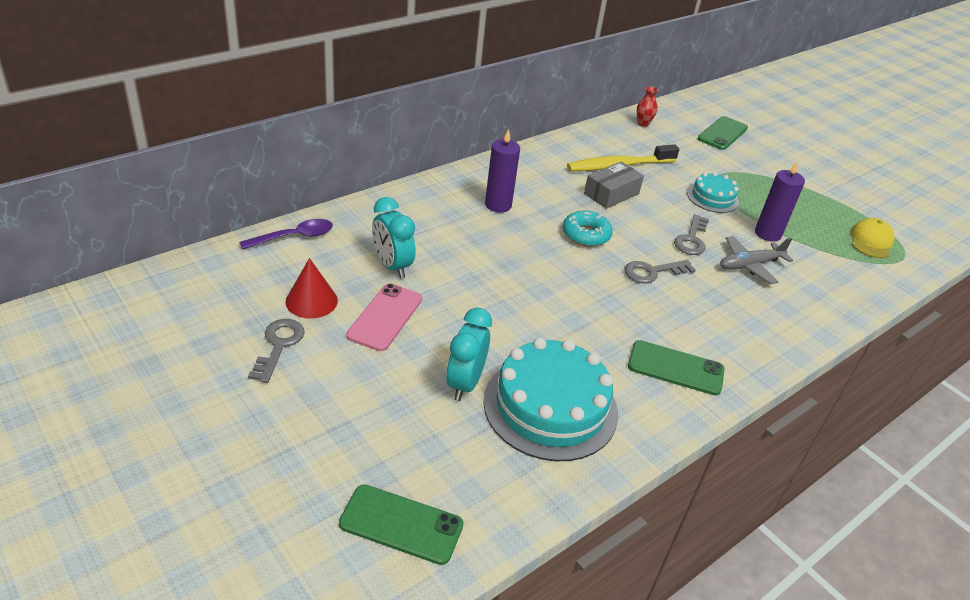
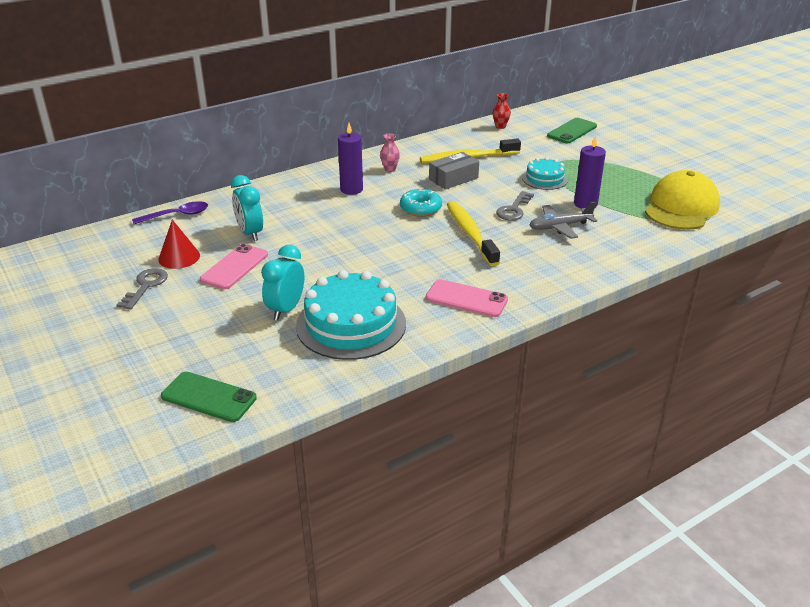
camera: 10 degrees right, 5 degrees down
(535, 178) = (390, 169): none -> pink vase
(652, 272) = (470, 233): grey key -> yellow toothbrush
(675, 368) = (466, 299): green phone -> pink phone
(871, 241) = (681, 207): yellow cap -> yellow cap, size x1.83

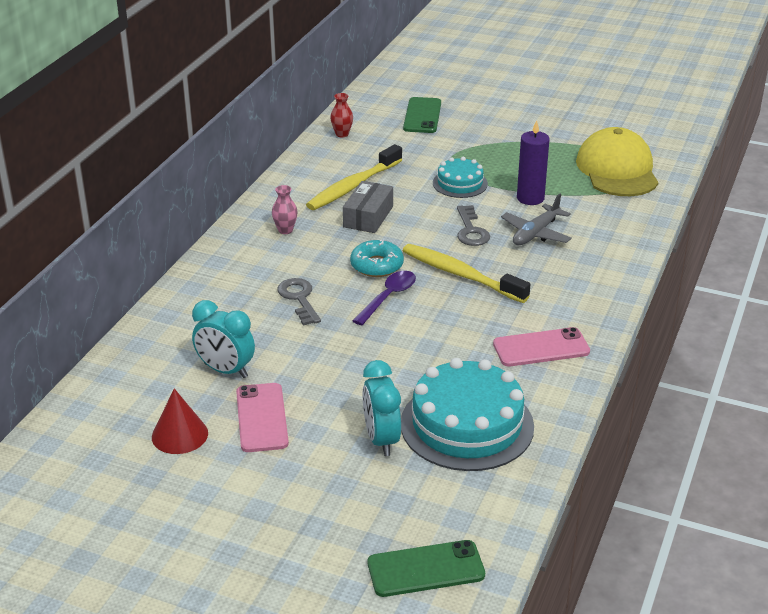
camera: 35 degrees left, 0 degrees up
(146, 286) = (188, 486): grey key -> grey key (299, 298)
(177, 215) = (104, 385): purple spoon -> purple spoon (388, 297)
(351, 189) = (273, 271): purple candle -> none

